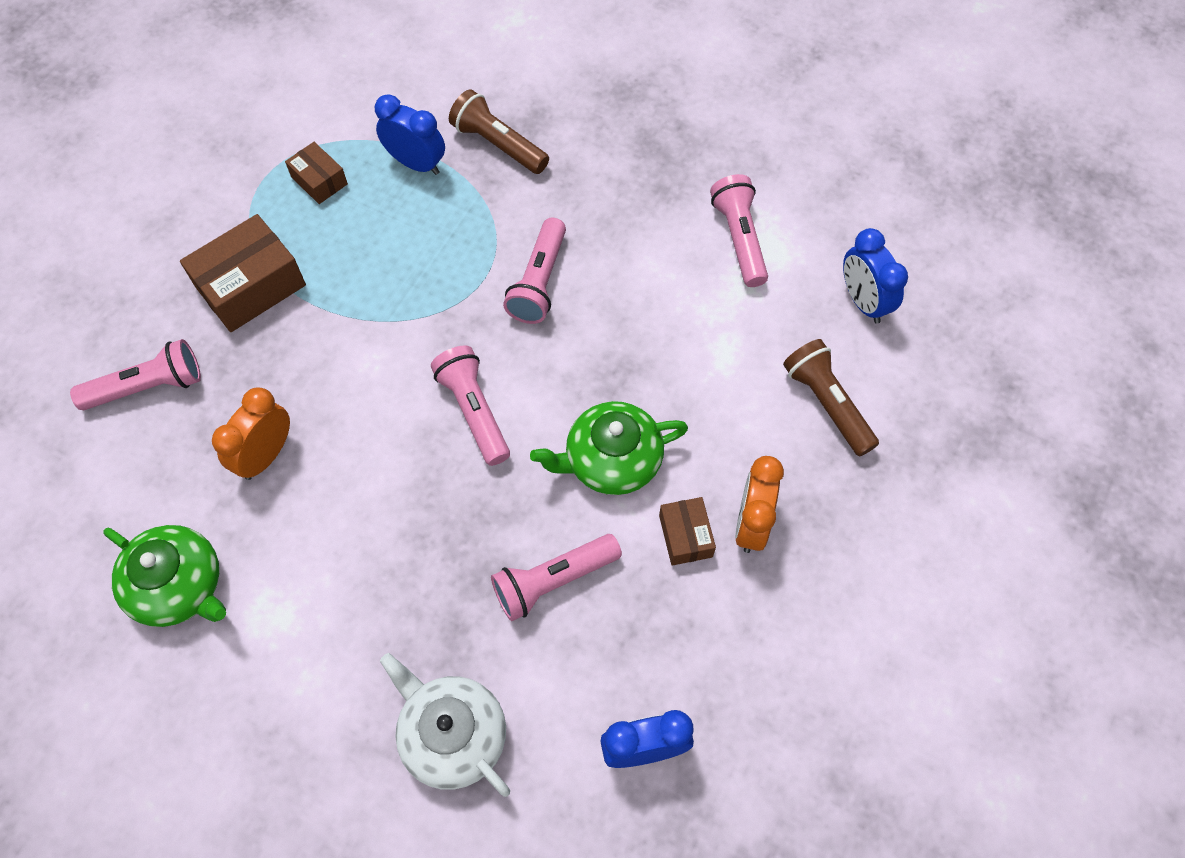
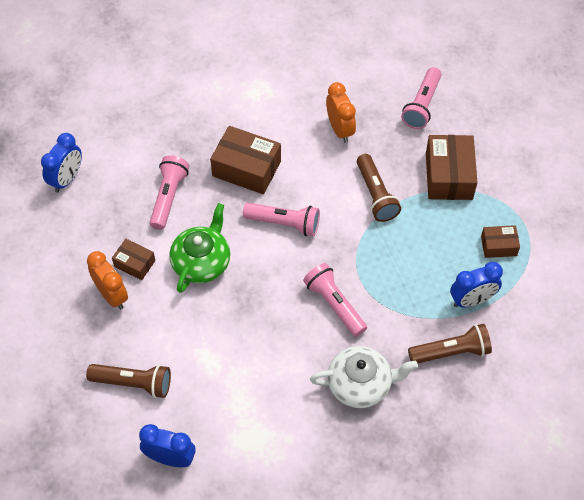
camera: 130 degrees right, 5 degrees down
(179, 586) = (303, 67): green teapot -> none
(344, 343) = (376, 195): none -> brown flashlight
(425, 520) = (246, 168): none -> brown box
(452, 735) = (143, 119): white teapot -> white teapot (360, 384)
(739, 239) = (270, 428): pink flashlight -> none

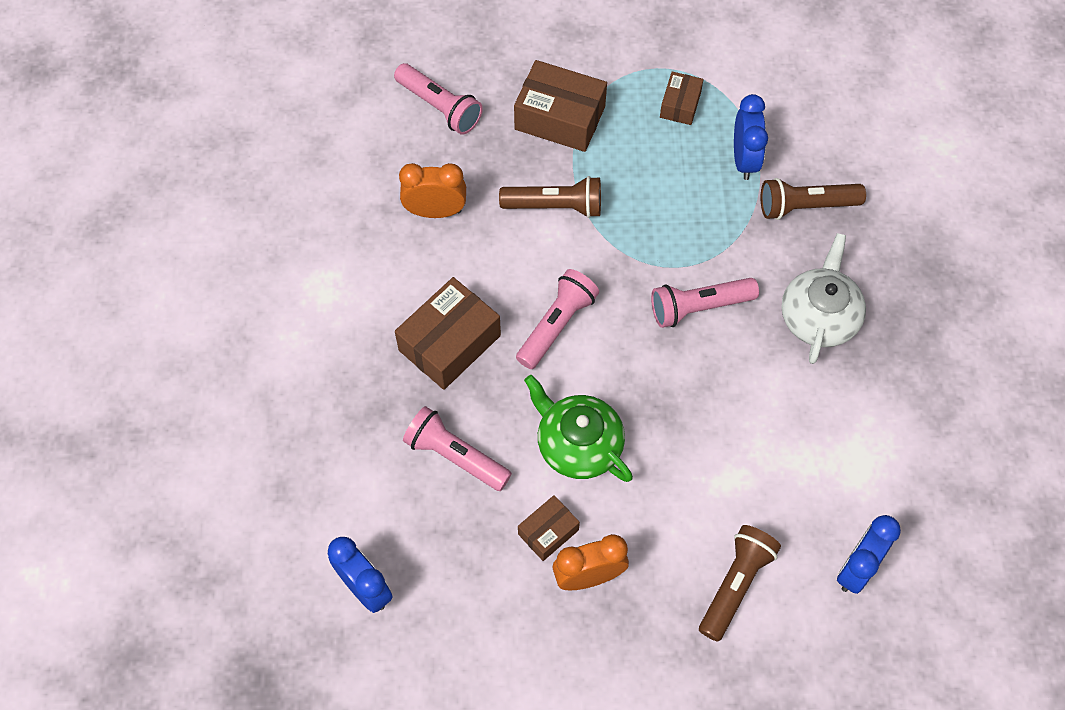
camera: 70 degrees left, 5 degrees up
(451, 352) = (806, 206): brown flashlight -> brown flashlight turned 105 degrees counterclockwise

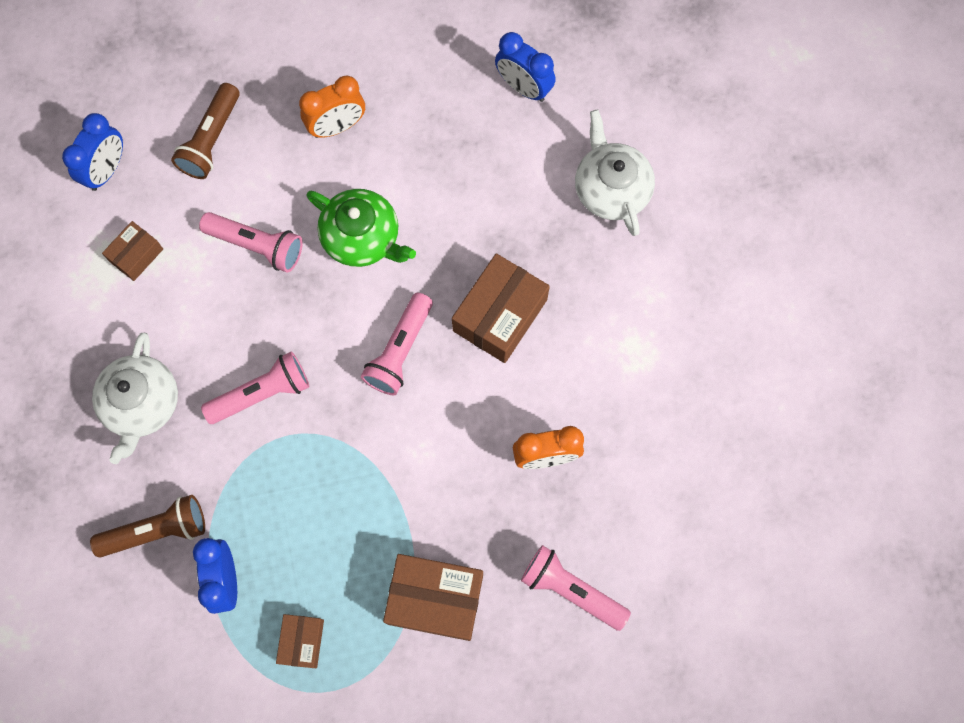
camera: 170 degrees right, 10 degrees up
(300, 453) = (611, 189): none -> white teapot
(455, 456) = (471, 208): pink flashlight -> pink flashlight (256, 245)
(548, 532) = (377, 157): brown box -> brown box (136, 255)
(555, 206) = (422, 484): brown flashlight -> none

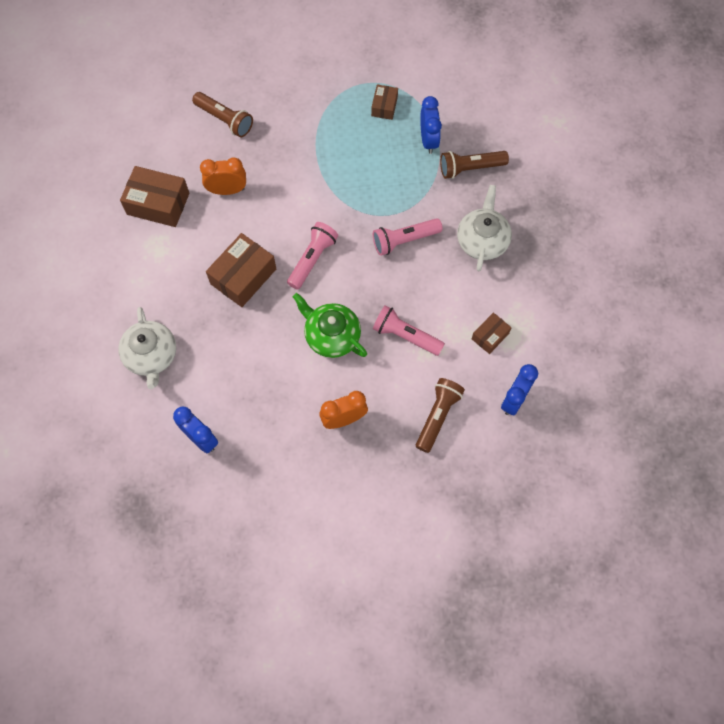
camera: 175 degrees left, 5 degrees down
(435, 599) = (305, 121): brown box -> brown box (158, 204)
(571, 590) = (224, 120): pink flashlight -> brown flashlight

